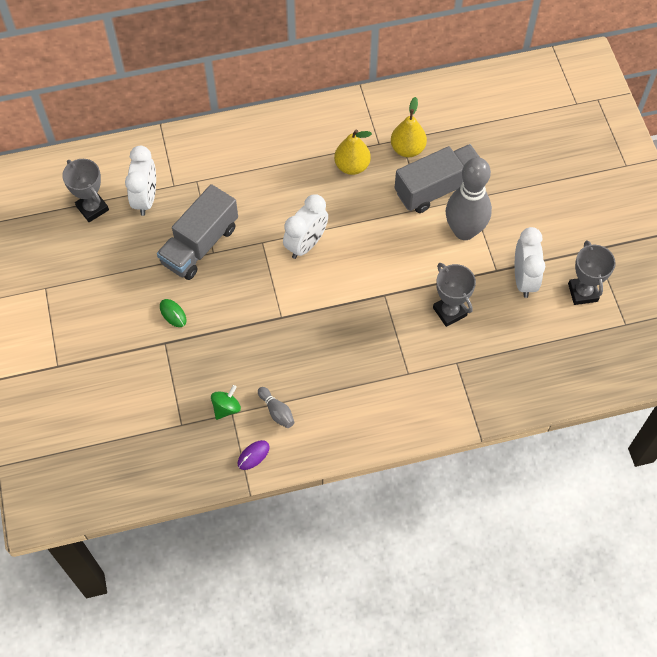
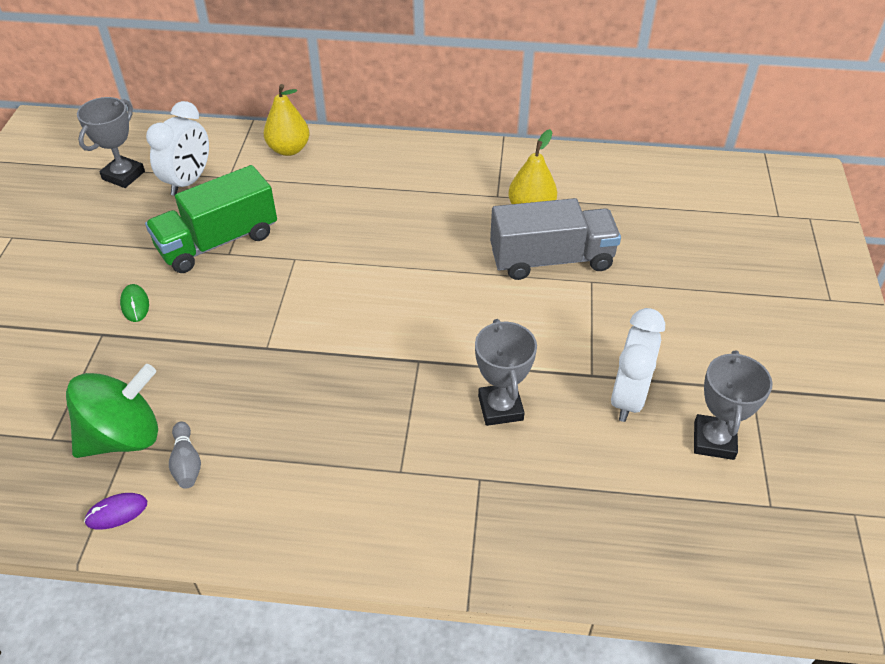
camera: 20 degrees right, 15 degrees down
(92, 208) = (123, 175): grey trophy -> grey trophy turned 45 degrees clockwise
(200, 245) = (218, 242): grey truck -> green truck
(226, 408) = (123, 436): green spinning top -> green spinning top, size x1.99
(306, 244) = (347, 275): white clock -> none
(352, 166) = (451, 210): yellow pear -> yellow pear (289, 149)
(464, 231) = (566, 315): grey bowling pin -> none

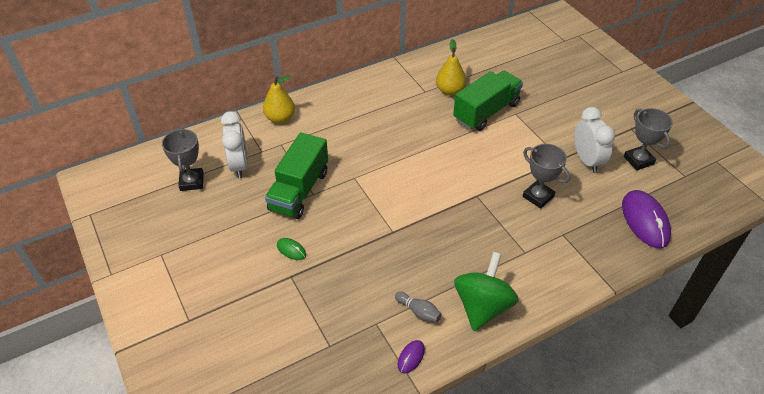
camera: 35 degrees left, 0 degrees up
(123, 436) = (369, 320): green spinning top -> green spinning top (482, 306)
(551, 259) = (486, 112): grey truck -> green truck
(626, 533) = (645, 221): none -> purple mouse

